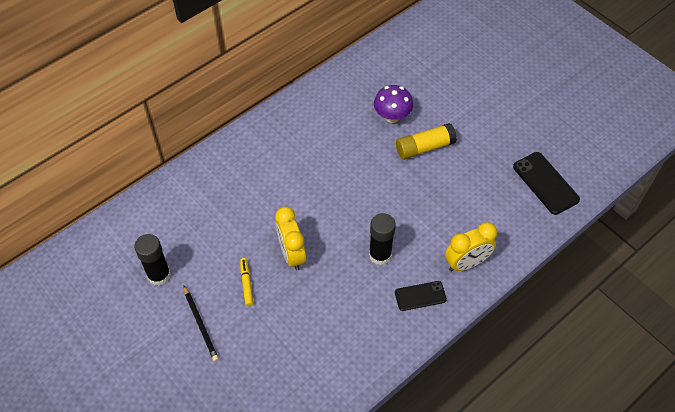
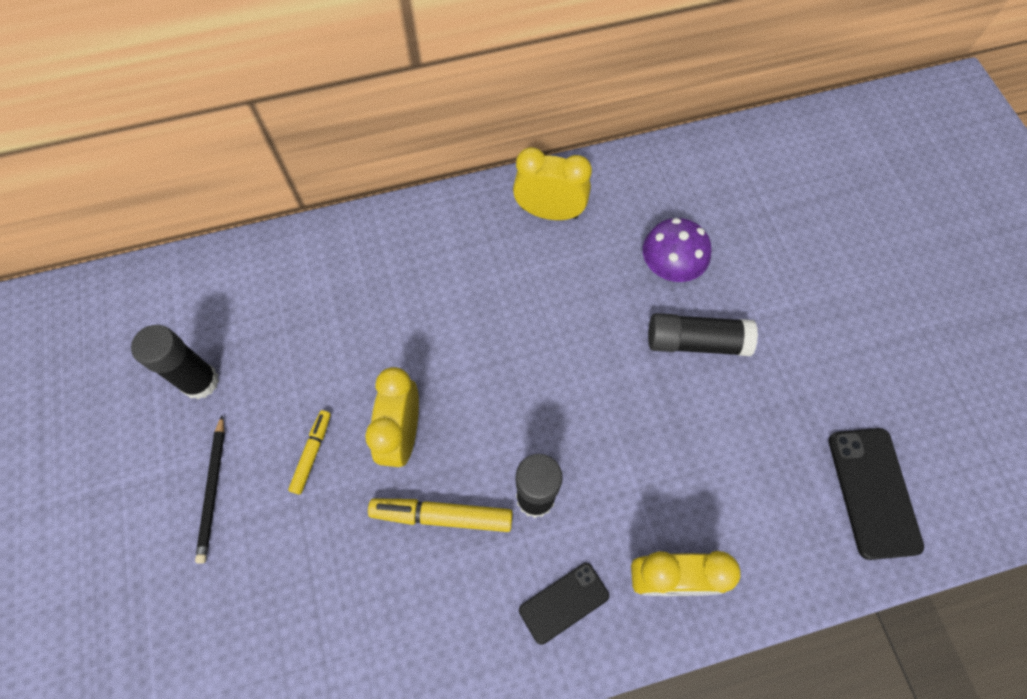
camera: 25 degrees right, 10 degrees up
(311, 112) = (549, 212): none -> yellow clock
(335, 284) = (442, 516): none -> yellow marker
(420, 296) = (564, 603): black phone -> black phone turned 45 degrees counterclockwise
(424, 147) = (696, 342): yellow glue stick -> black glue stick

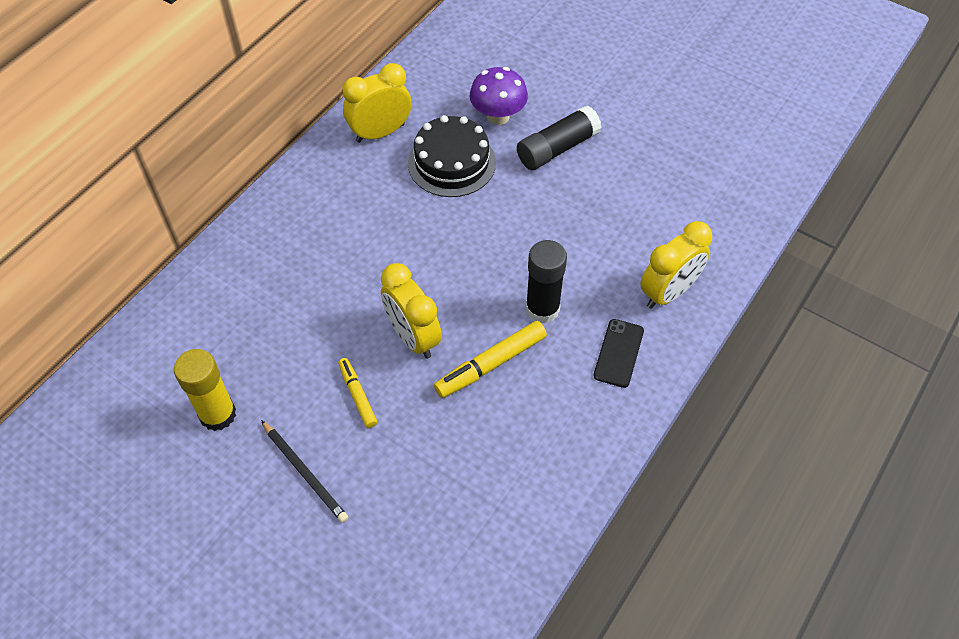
camera: 40 degrees left, 10 degrees down
(200, 382) = (218, 414): black glue stick -> yellow glue stick
(585, 286) = (451, 163): none -> black cake
(873, 492) = (738, 161): black phone -> none

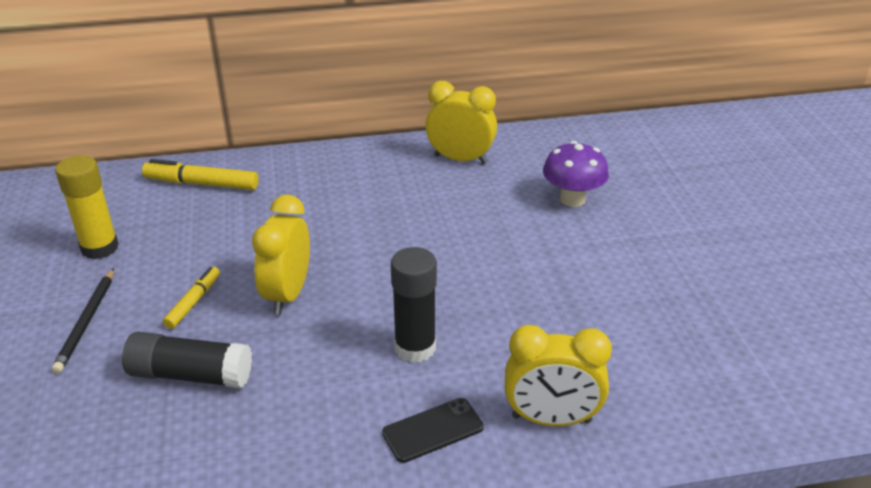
camera: 45 degrees right, 20 degrees down
(451, 163) = (488, 206): black cake -> none
(491, 364) = (314, 355): yellow marker -> yellow marker (201, 184)
(557, 148) = (595, 248): black glue stick -> black glue stick (191, 375)

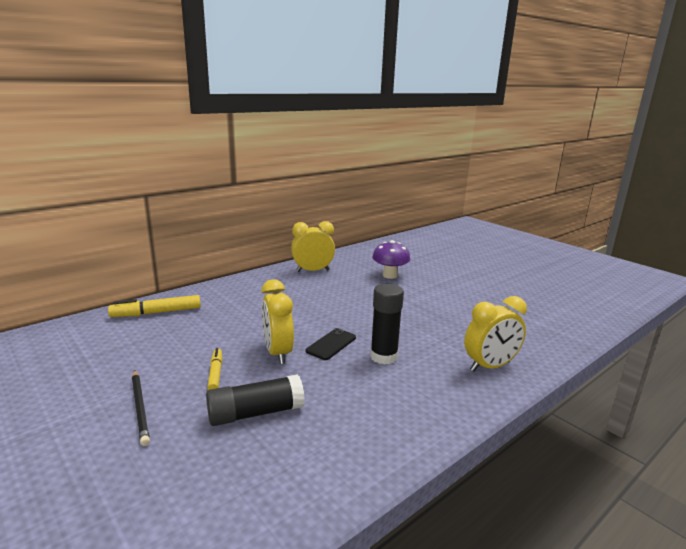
camera: 30 degrees left, 15 degrees down
(100, 248) = (108, 363): yellow glue stick -> none
(433, 430) = (438, 391): black phone -> black phone (331, 344)

